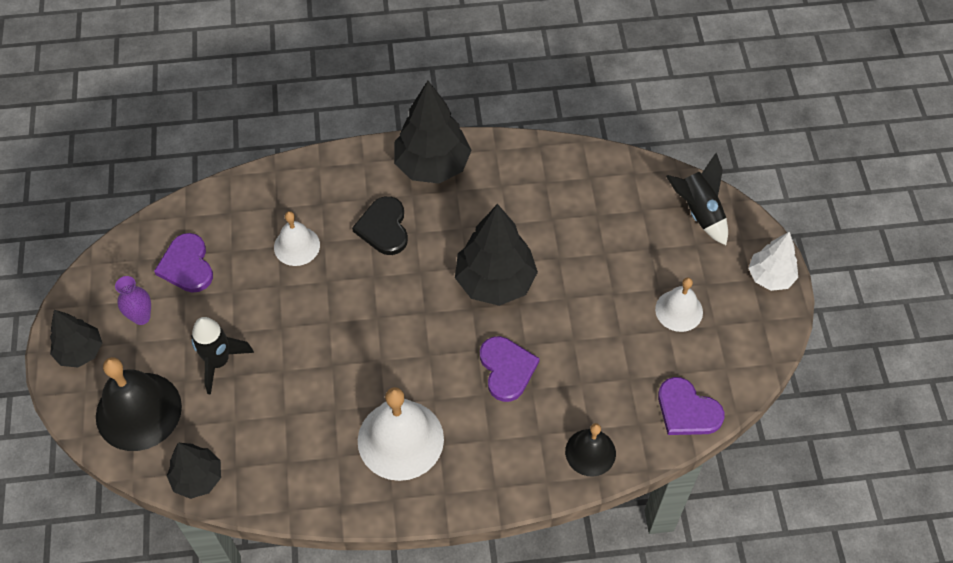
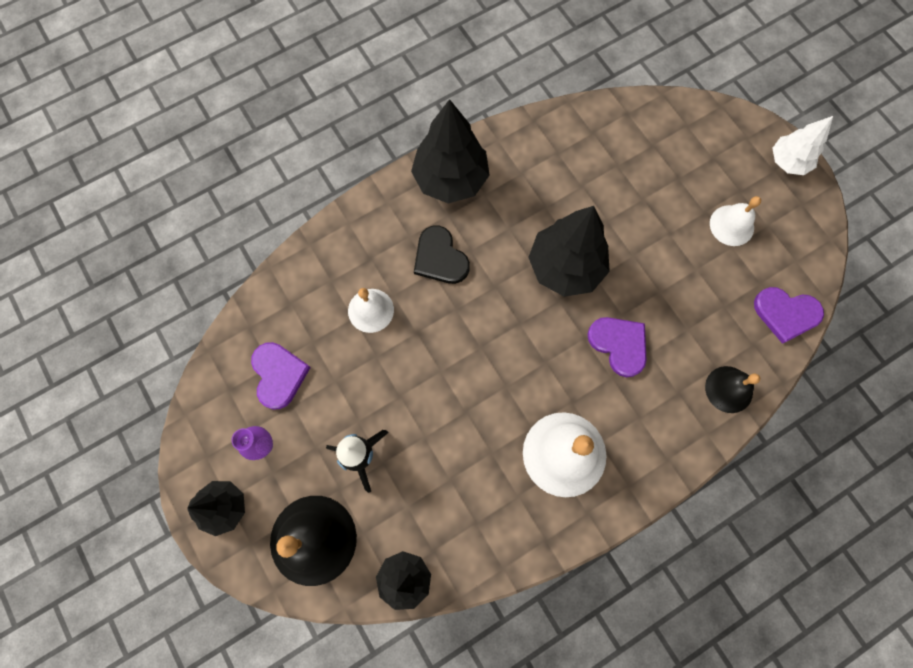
camera: 25 degrees left, 15 degrees up
(187, 265) = (278, 375): purple heart -> purple heart turned 150 degrees counterclockwise
(698, 212) = (700, 127): black rocket -> none

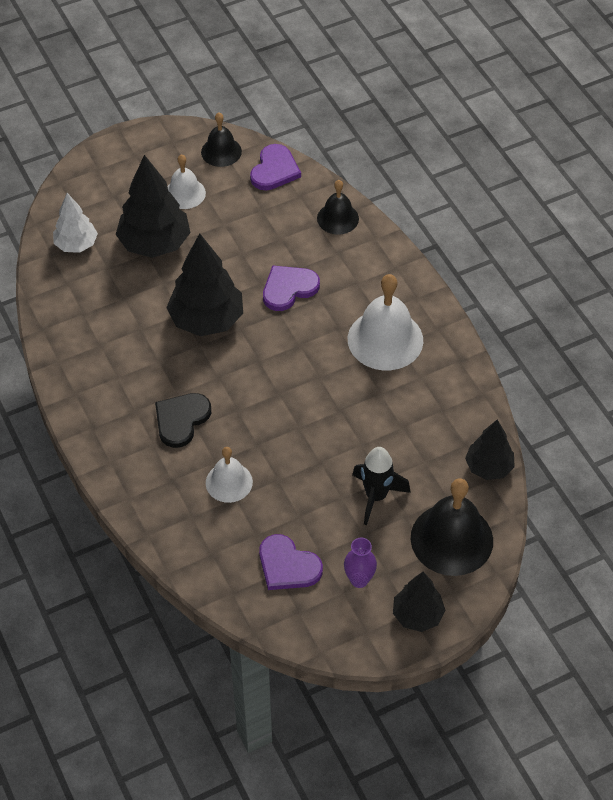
camera: 85 degrees left, 20 degrees down
(278, 375) = (287, 566): purple heart -> purple heart turned 135 degrees counterclockwise
(440, 258) = (181, 420): black heart -> black heart turned 150 degrees clockwise
(451, 179) = (95, 404): black tree -> black tree (155, 243)
(788, 162) = (128, 144): white tree -> white tree (76, 245)
(800, 255) = (221, 151): none -> black bell

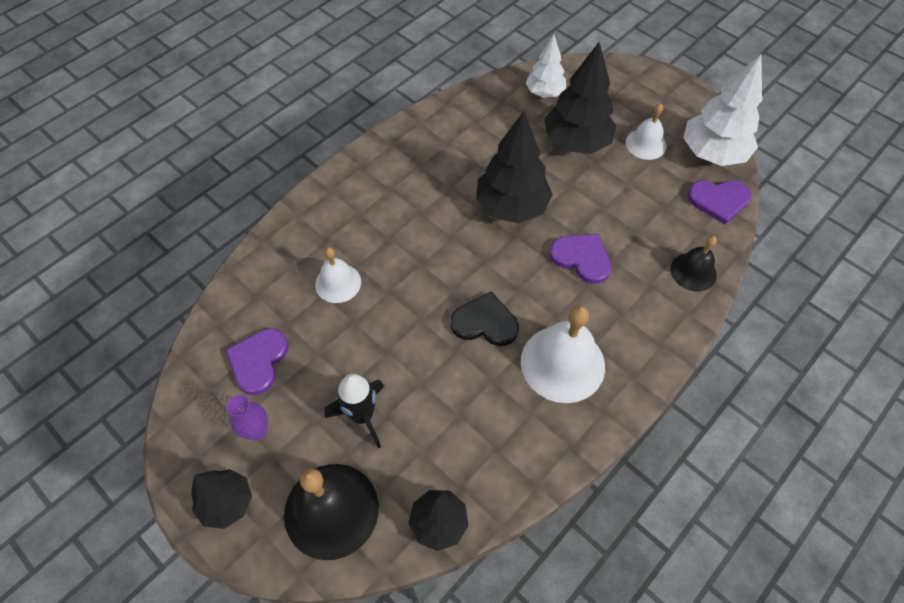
camera: 70 degrees right, 5 degrees up
(181, 420) = (393, 225): black heart -> black heart (485, 322)
(221, 151) = (712, 153): black bell -> white tree

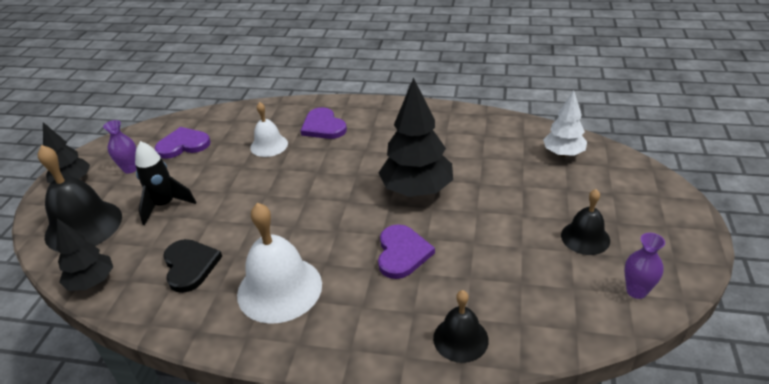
camera: 60 degrees right, 20 degrees down
(485, 322) = (288, 227): black heart -> black heart (190, 266)
(576, 142) = (530, 194): black tree -> none
(646, 144) = (585, 237): white bell -> black bell
(712, 153) = (636, 291): white tree -> purple vase
(718, 201) = (577, 322): purple heart -> purple heart (323, 126)

